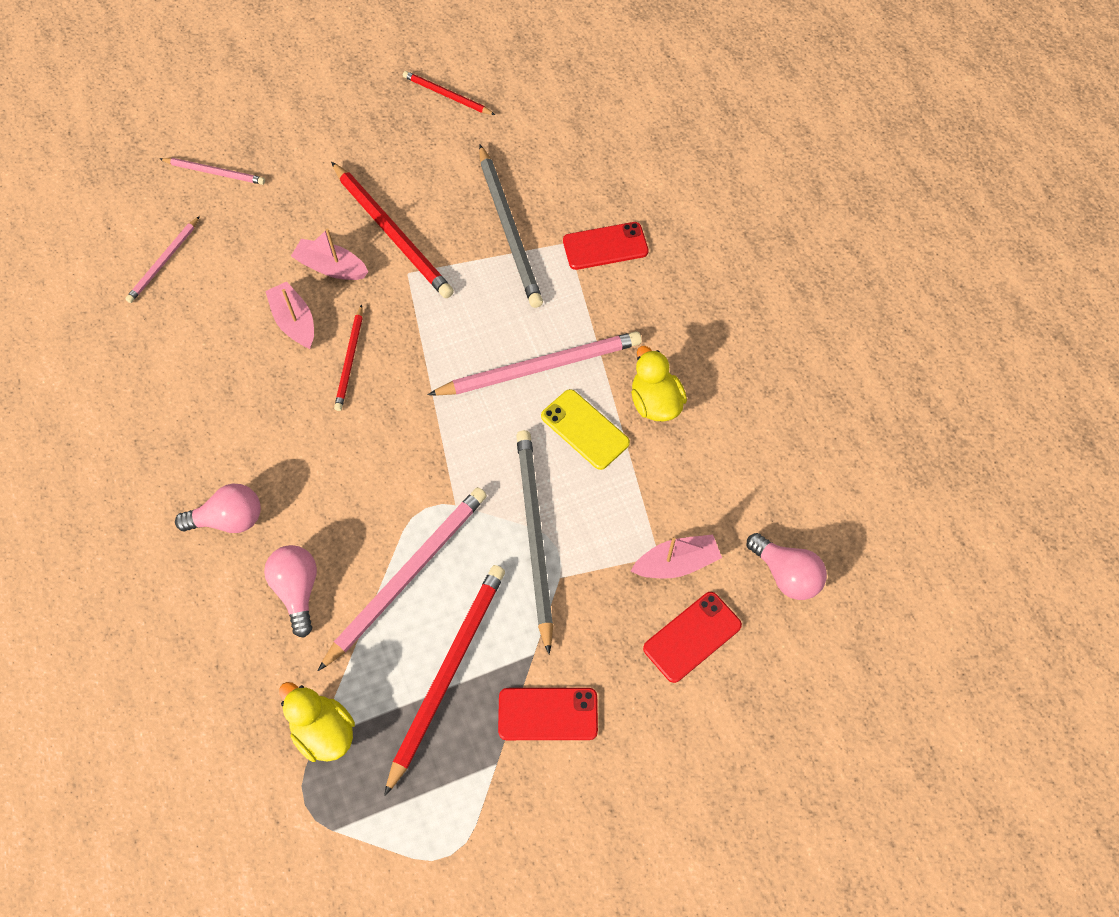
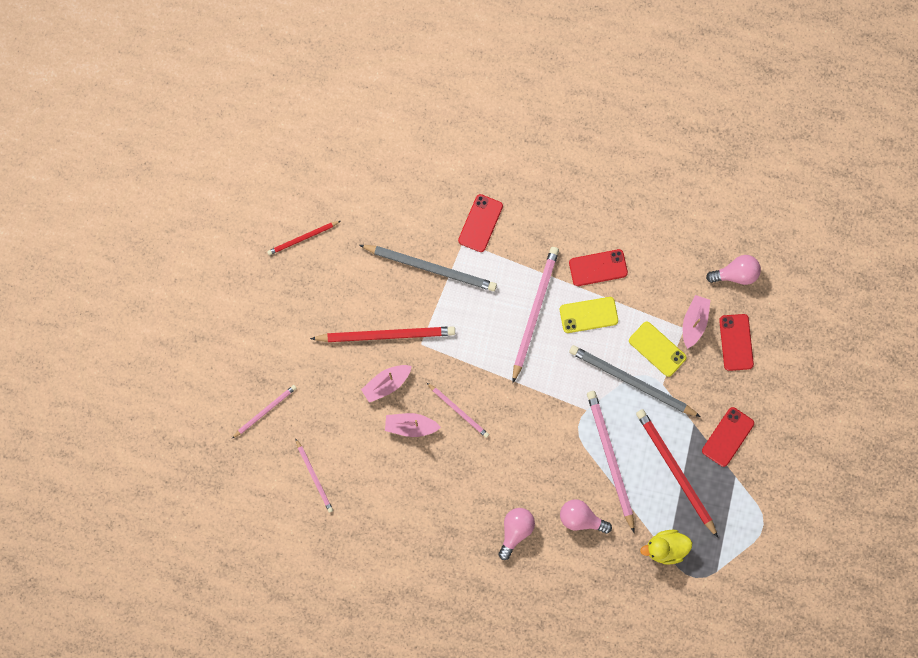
camera: 55 degrees left, 15 degrees up
(350, 360) = (458, 411): red pencil -> pink pencil
(603, 540) = (657, 349): none -> yellow phone
(655, 403) = (598, 267): yellow duck -> red phone

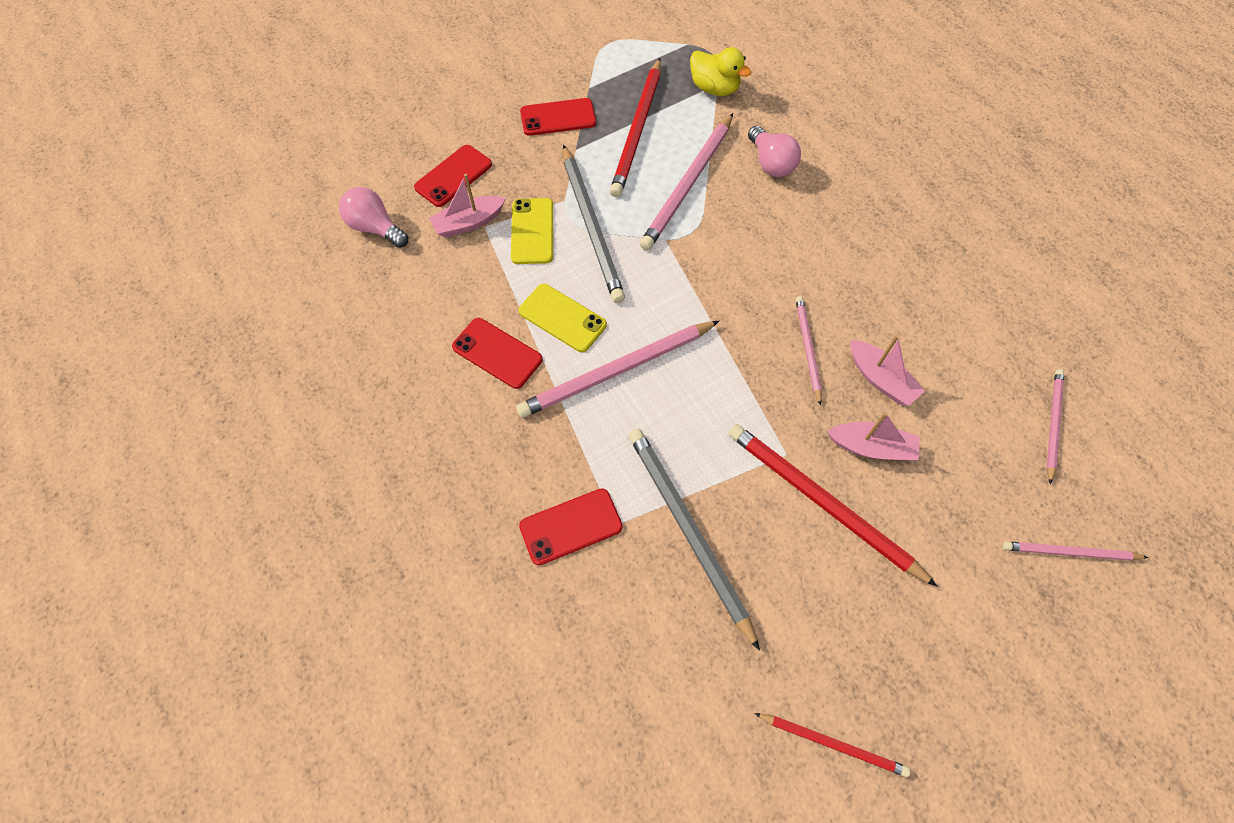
camera: 135 degrees left, 15 degrees down
(515, 531) = (850, 202): pink light bulb -> none

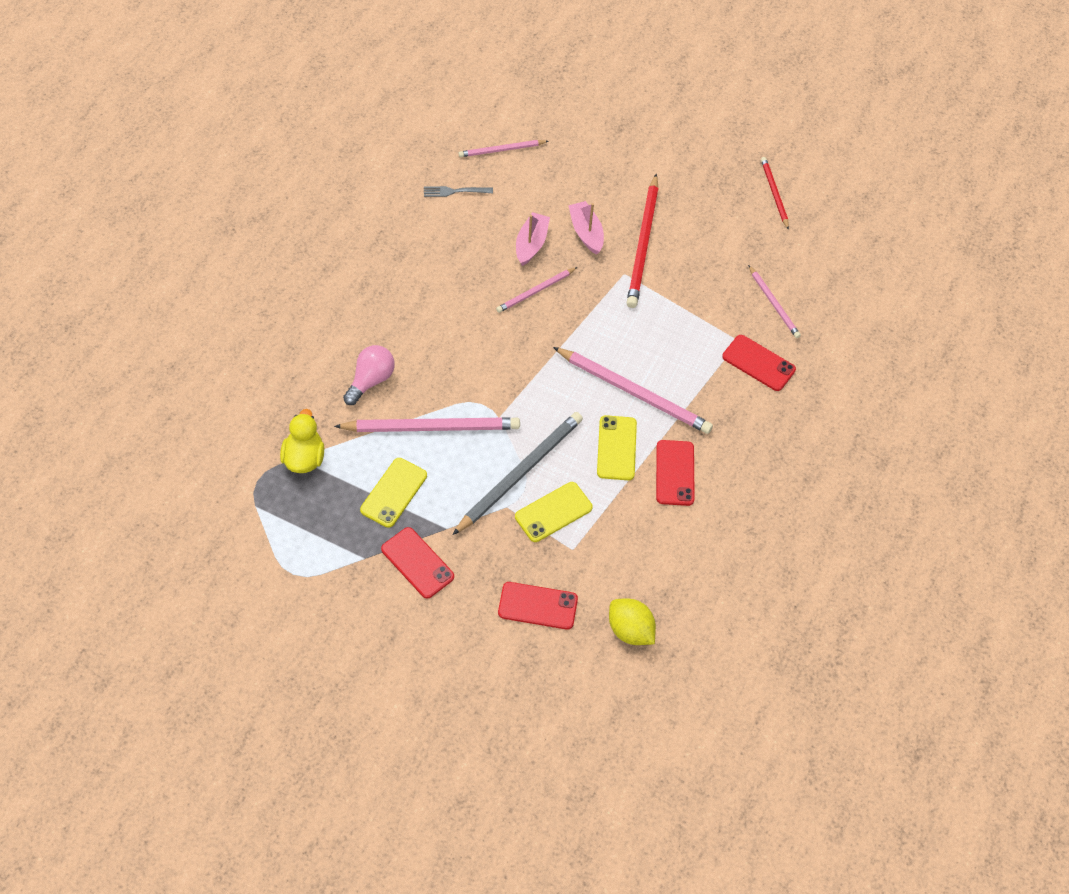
camera: 125 degrees left, 5 degrees down
(375, 228) = (630, 630): pink light bulb -> yellow lemon
(469, 223) = (577, 563): pink boat -> none
(637, 130) = (394, 493): red pencil -> yellow phone
(688, 531) = (713, 302): grey pencil -> none
(998, 342) = (455, 191): none -> grey fork
(1069, 552) = (586, 124): pink pencil -> pink pencil (774, 304)

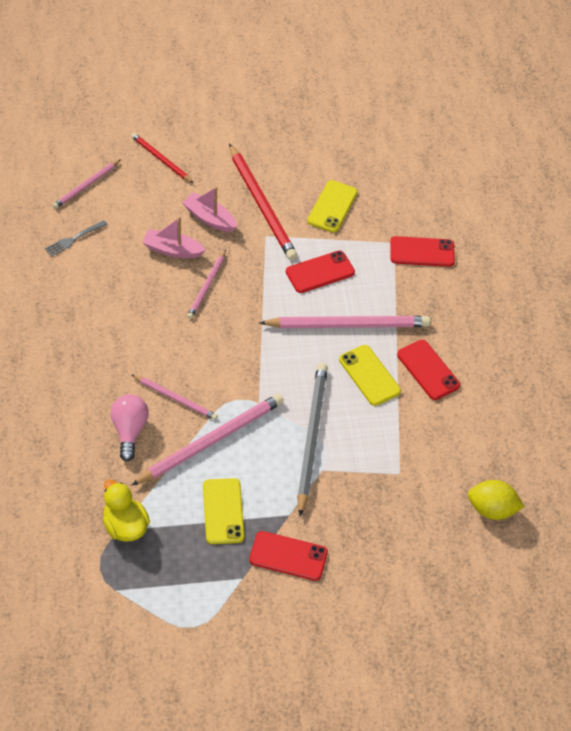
camera: 35 degrees left, 5 degrees down
(531, 244) = (172, 250): pink boat -> pink boat turned 60 degrees counterclockwise
(538, 606) = (408, 533): red phone -> red phone (320, 272)
(553, 512) = (362, 453): yellow phone -> yellow phone (332, 207)
(774, 193) = (330, 115): red pencil -> red pencil (161, 159)
(774, 304) = (397, 200): pink pencil -> pink pencil (175, 398)

